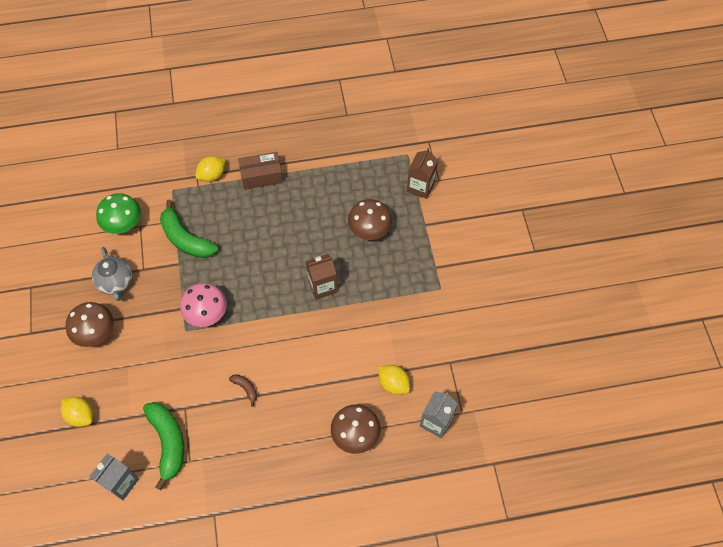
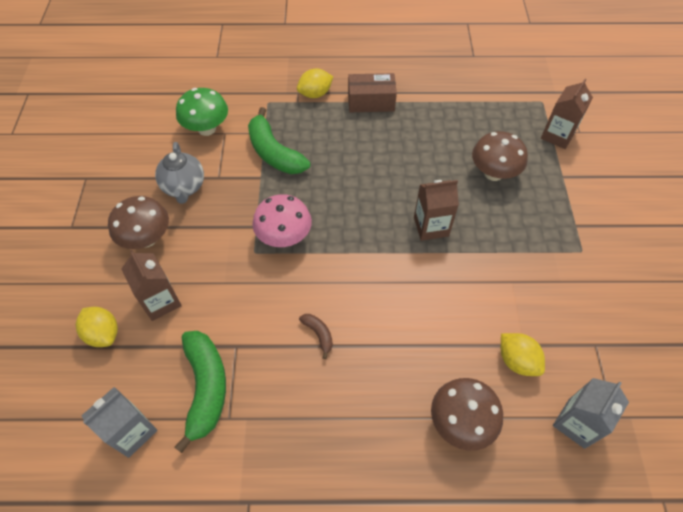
camera: 10 degrees right, 5 degrees down
(119, 383) = (161, 301): none -> brown carton

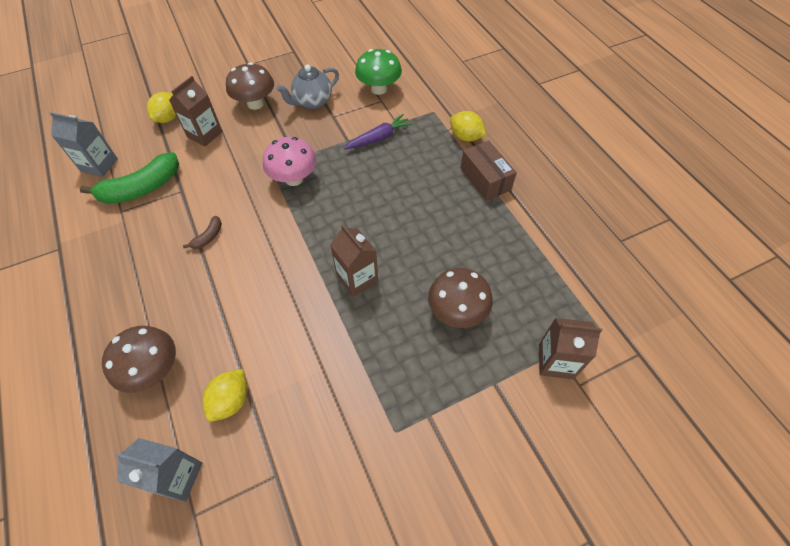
camera: 65 degrees right, 0 degrees up
(274, 153) = (379, 138): green banana -> purple carrot

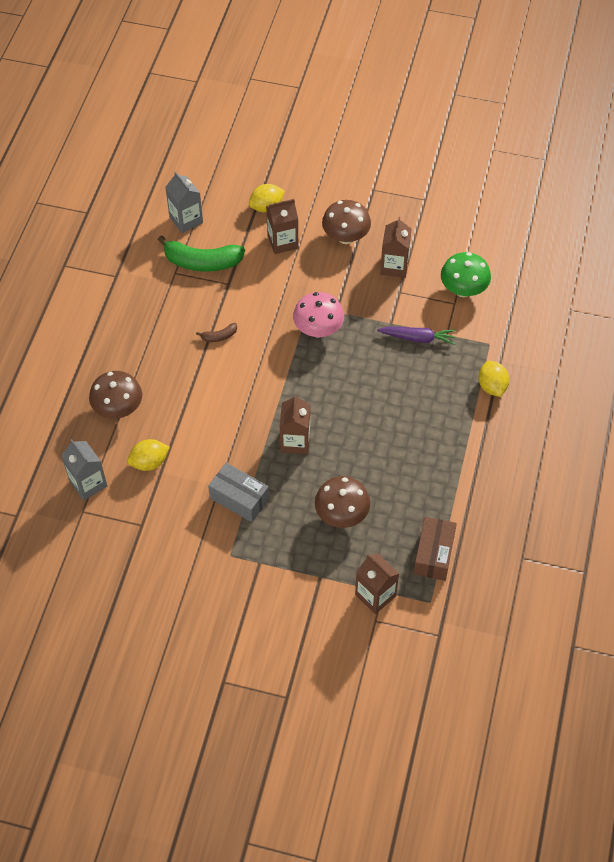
camera: 40 degrees right, 0 degrees up
(312, 102) = (394, 266): grey teapot -> brown carton
(353, 367) = (239, 498): none -> grey box
(485, 179) = (468, 434): brown box -> brown box (434, 554)

